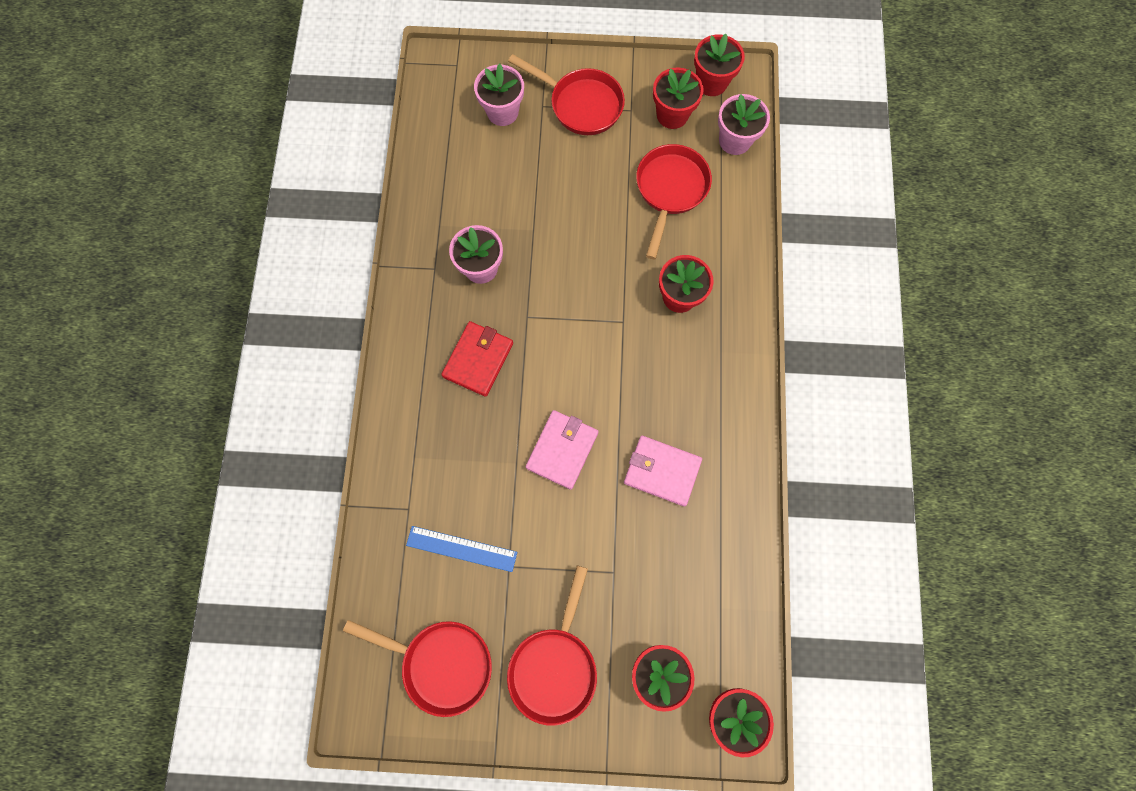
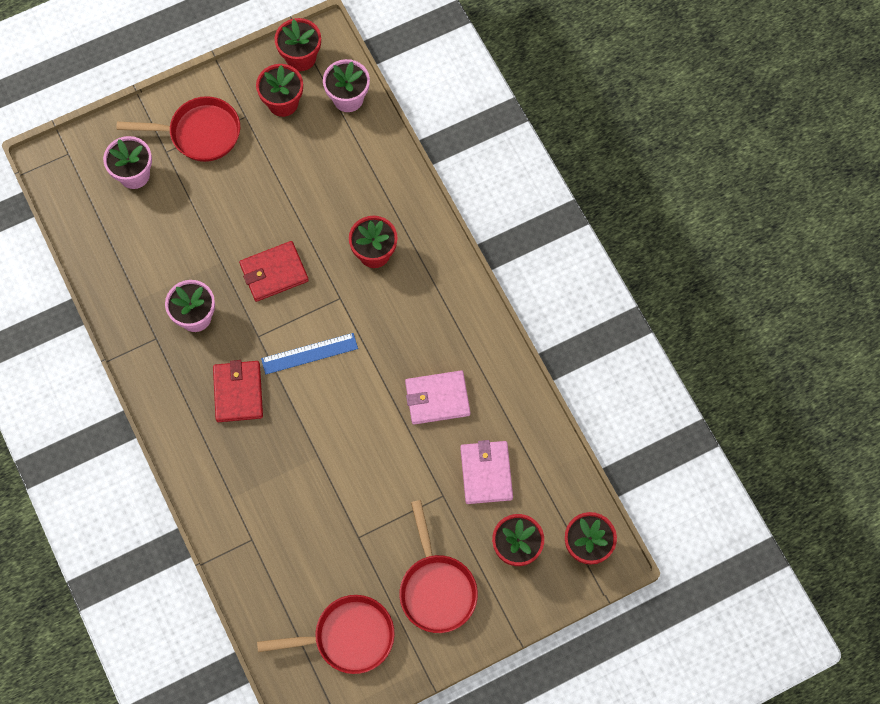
camera: 30 degrees left, 5 degrees down
(461, 548) = (313, 545): blue ruler -> blue ruler (309, 353)
(562, 450) = (349, 426): pink wallet -> pink wallet (486, 473)
(575, 265) = (274, 273): none -> red wallet
(670, 190) = (317, 169): red pan -> none

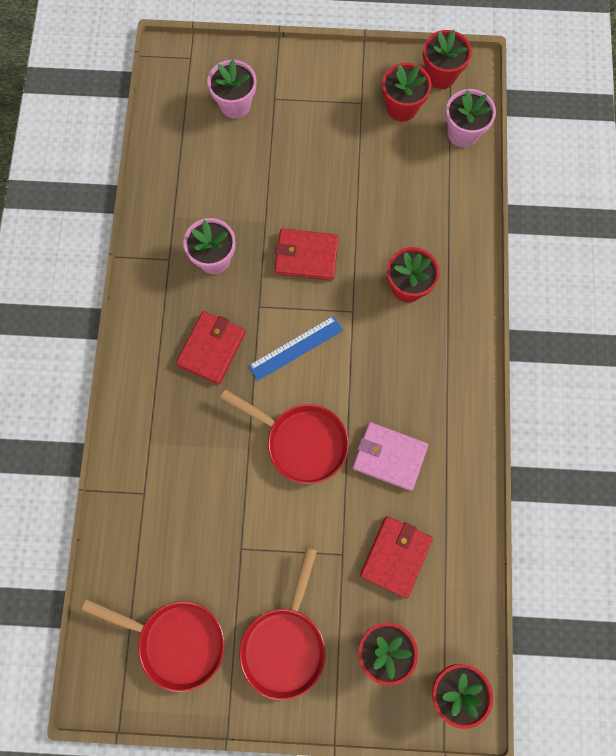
camera: 30 degrees right, 5 degrees up
(199, 133) = (312, 97): red pan -> red pan (301, 441)
(309, 353) = (295, 348): blue ruler -> blue ruler turned 45 degrees counterclockwise
(486, 473) = (395, 556): pink wallet -> red wallet

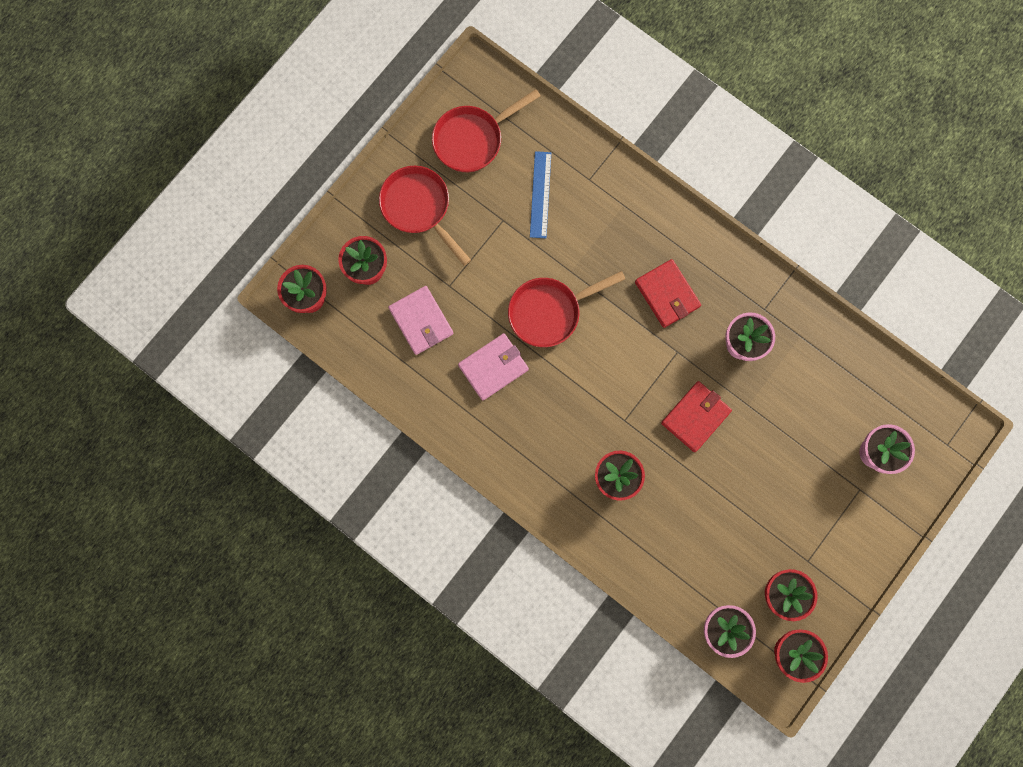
camera: 125 degrees right, 5 degrees up
(295, 348) = (624, 357): blue ruler -> blue ruler (540, 194)
(395, 556) = (421, 321): red wallet -> pink wallet

